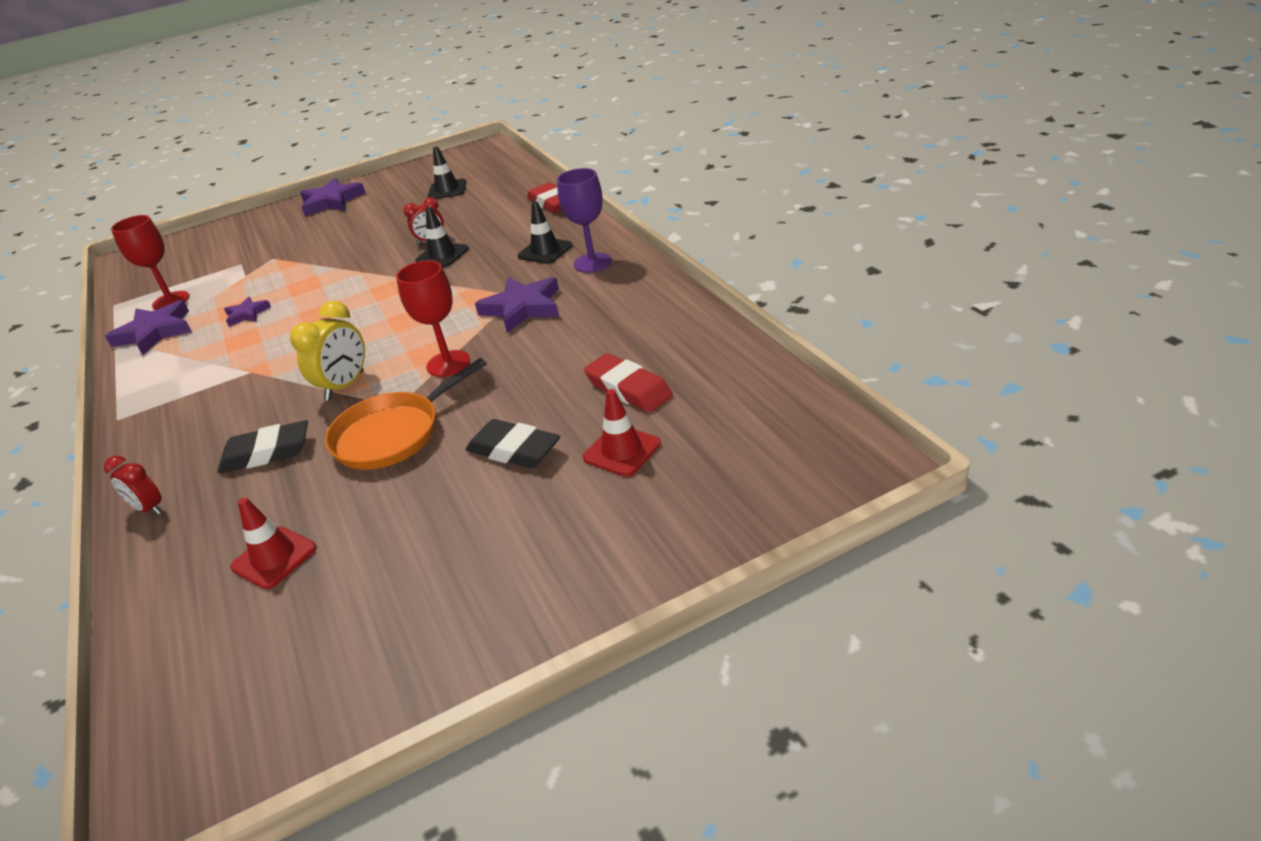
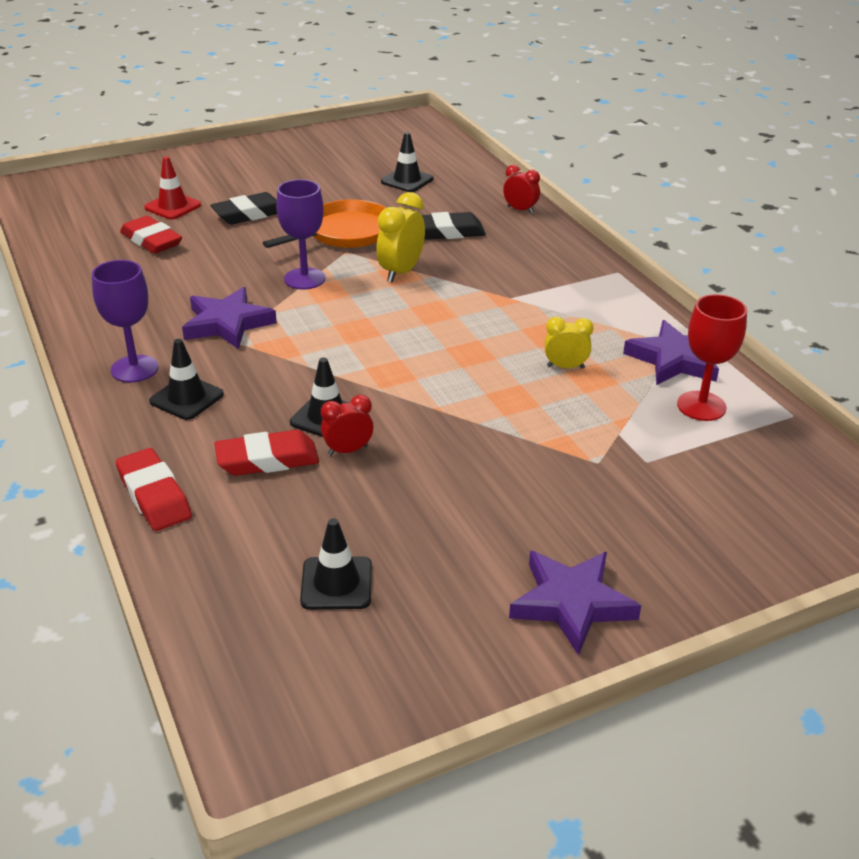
camera: 175 degrees right, 0 degrees up
(247, 314) = (565, 367): purple star -> yellow clock
(274, 558) = (407, 180): red traffic cone -> black traffic cone
(448, 364) = (304, 279): red goblet -> purple goblet
(484, 228) = (267, 460): none -> red eraser
(514, 450) = (249, 214): black eraser -> black eraser turned 60 degrees counterclockwise

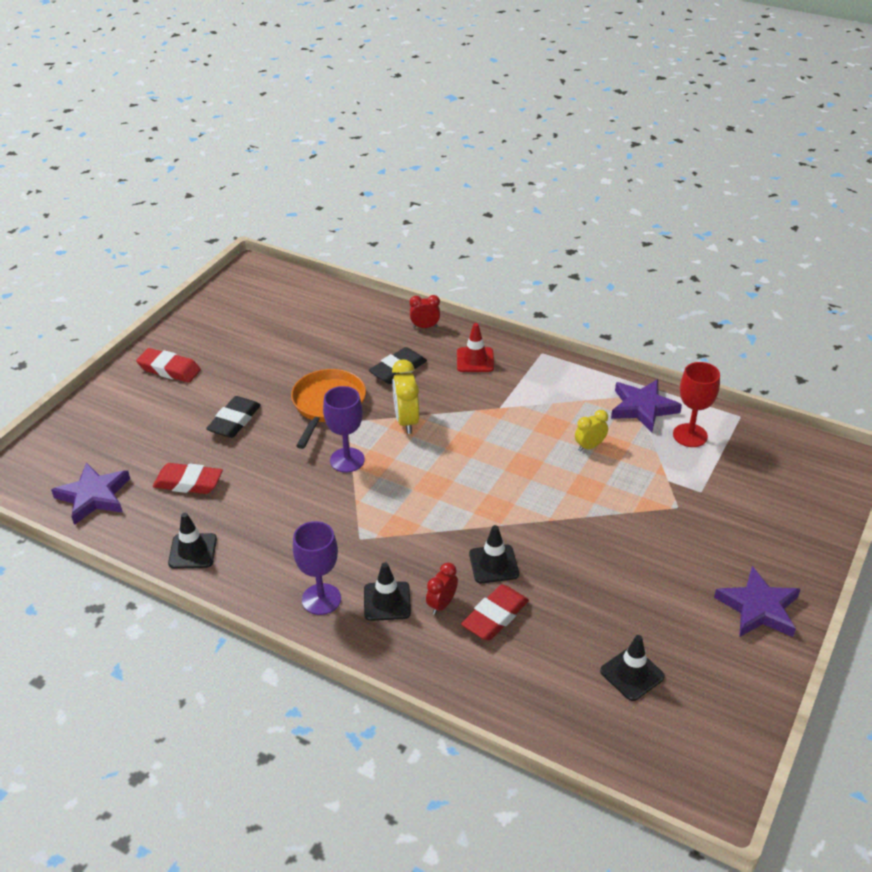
camera: 35 degrees left, 5 degrees up
(154, 495) = (458, 684): red eraser -> red eraser (169, 369)
(173, 206) = (163, 442): red traffic cone -> red traffic cone (475, 360)
(227, 324) = (339, 526): purple star -> purple star (94, 496)
(348, 450) = (534, 581): red clock -> red clock (442, 604)
(407, 180) = (316, 334): black traffic cone -> black traffic cone (193, 551)

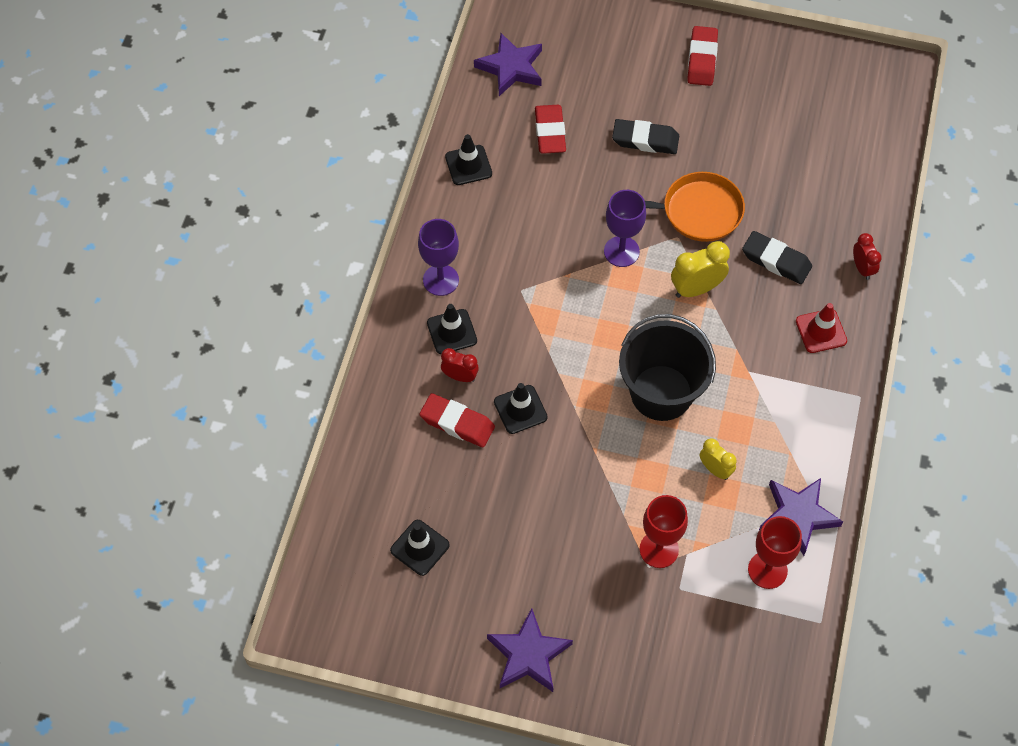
camera: 75 degrees right, 20 degrees up
(504, 464) = (661, 393): none -> black bucket
(661, 497) = (659, 549): none -> red goblet

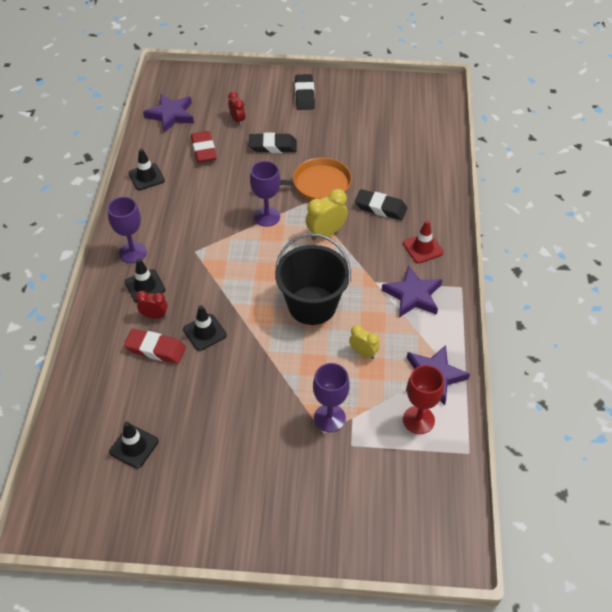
camera: 10 degrees left, 10 degrees down
(528, 654) = (235, 517): purple star -> purple star (413, 295)
(659, 549) = (329, 418): red goblet -> purple goblet
(702, 59) = (304, 95): red eraser -> black eraser
(862, 268) = (443, 204): red clock -> red clock (237, 120)

